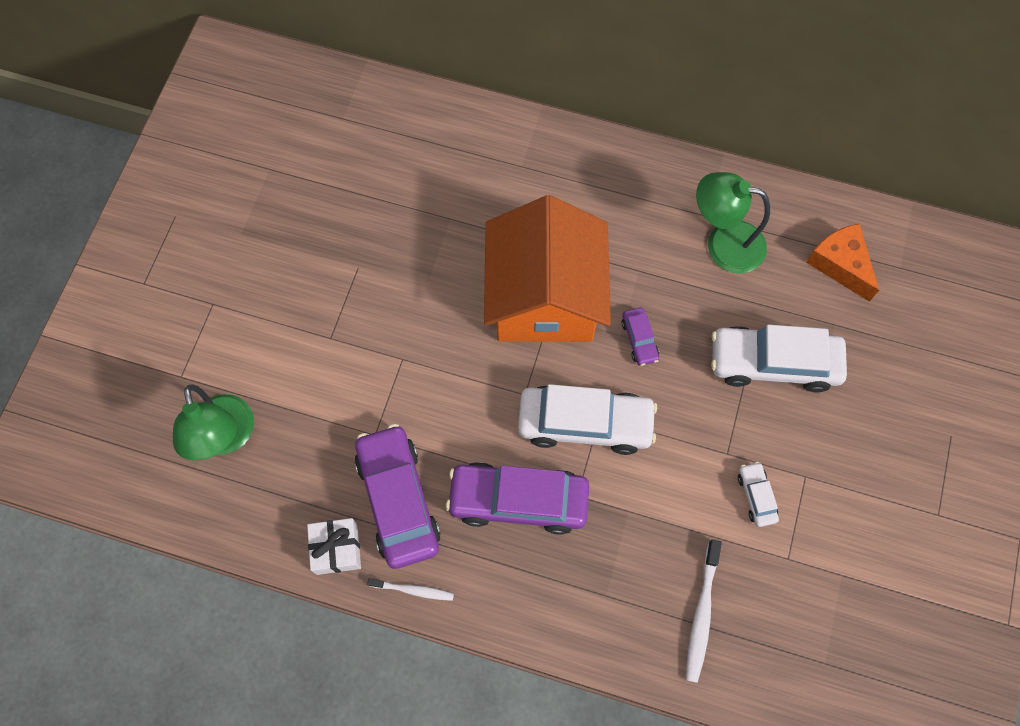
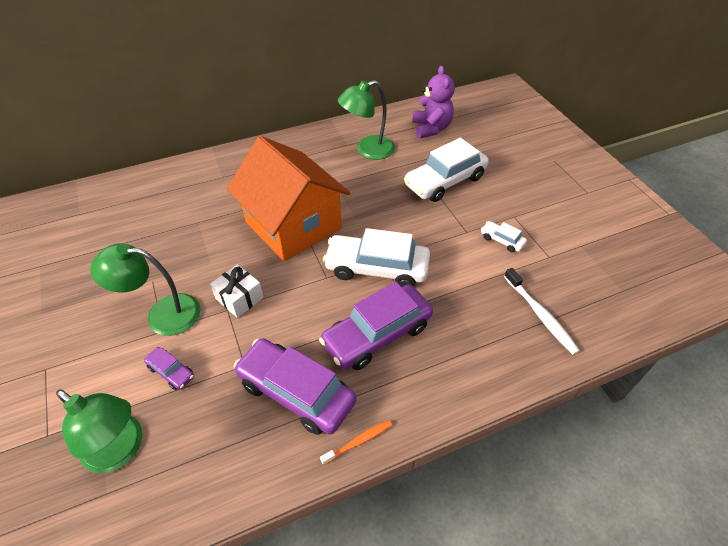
camera: 40 degrees left, 20 degrees down
(337, 549) = (277, 459): white gift -> white gift (239, 298)
(342, 318) = (162, 314): none -> green lamp
(413, 590) = (358, 441): white toothbrush -> orange toothbrush
(585, 423) = (377, 268): white car -> white car turned 135 degrees counterclockwise
(639, 339) = (366, 212): purple car -> purple car (171, 372)
(840, 264) = (431, 128): orange cheese -> purple teddy bear

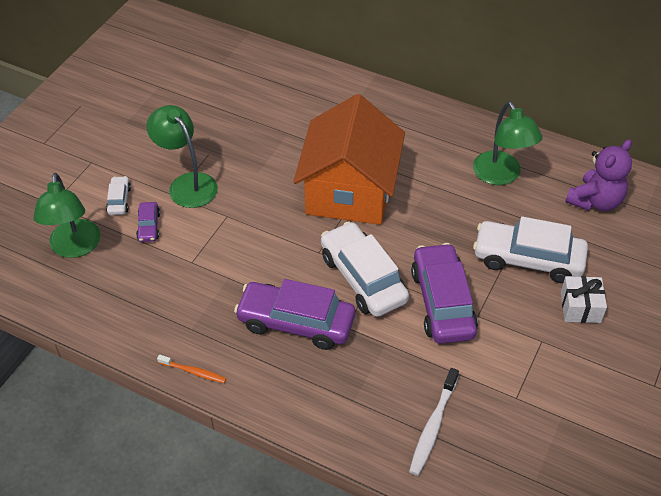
camera: 50 degrees right, 0 degrees up
(239, 298) = (244, 215): white gift -> white gift (580, 307)
(296, 392) = (198, 308): purple car -> purple car (442, 302)
(367, 150) = (501, 176): green lamp -> green lamp turned 135 degrees counterclockwise
(502, 240) = (496, 348): white car -> white car (119, 200)

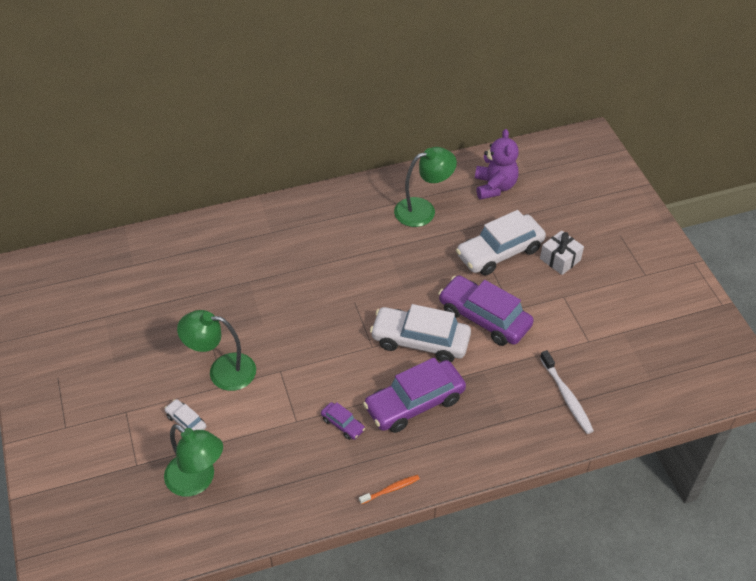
camera: 45 degrees left, 0 degrees up
(149, 226) = (233, 422): purple car -> purple car (342, 424)
(349, 192) = (342, 291): orange house -> none
(501, 176) = (423, 210): green lamp -> green lamp turned 45 degrees counterclockwise

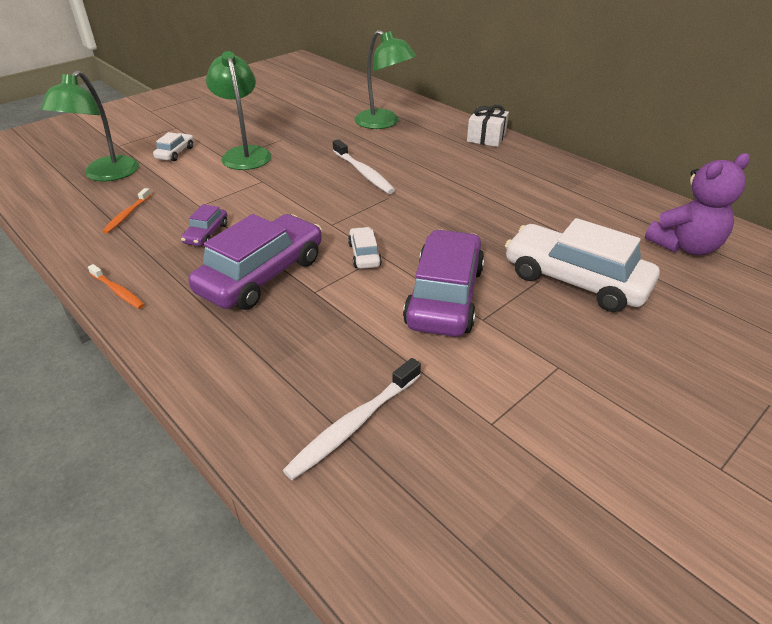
camera: 65 degrees right, 10 degrees down
(283, 472) = (127, 215): none -> orange toothbrush
(308, 303) = (363, 173): none -> white toothbrush
(414, 403) = (262, 275): purple car -> purple car turned 90 degrees clockwise
(420, 341) = (364, 255): white car -> white car, size x0.46
(423, 210) = (573, 205): green lamp -> green lamp (384, 123)
(560, 259) = (629, 343): white gift -> white gift (486, 138)

